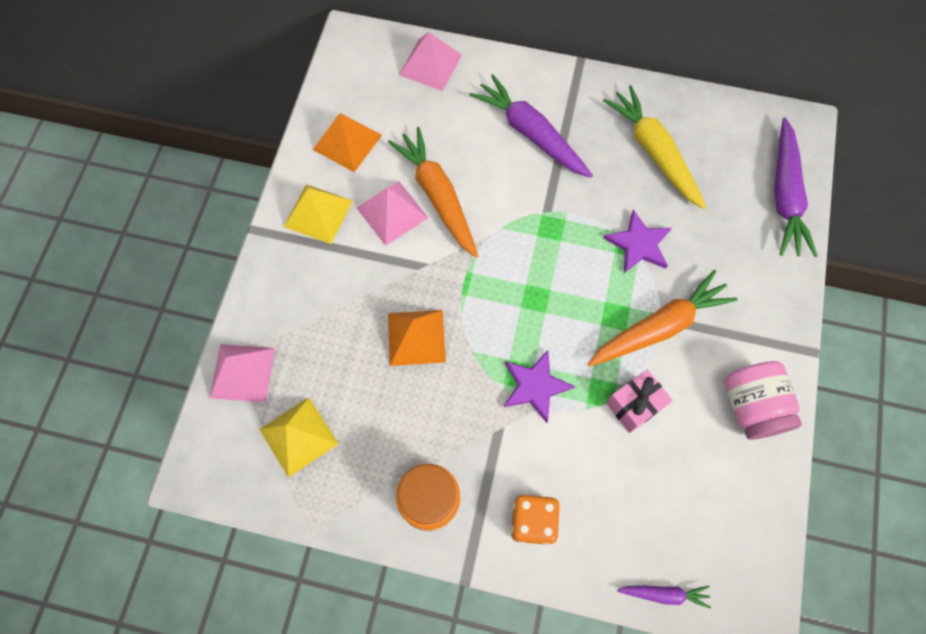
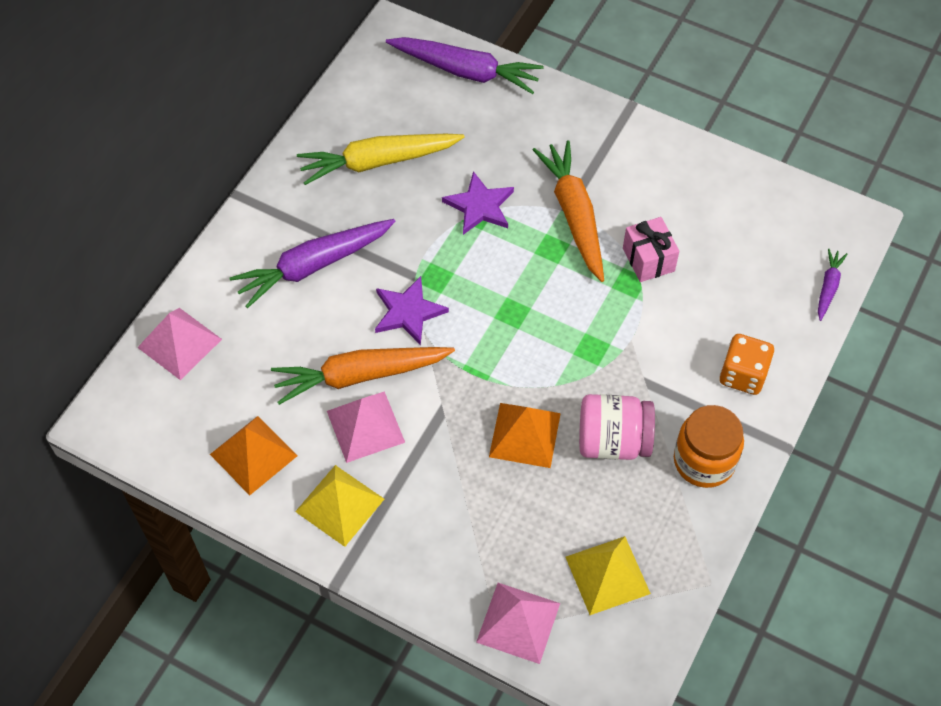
camera: 75 degrees left, 10 degrees down
(535, 386) = (607, 338): purple star -> purple star (408, 312)
(751, 406) = (672, 167): pink jar -> pink jar (613, 441)

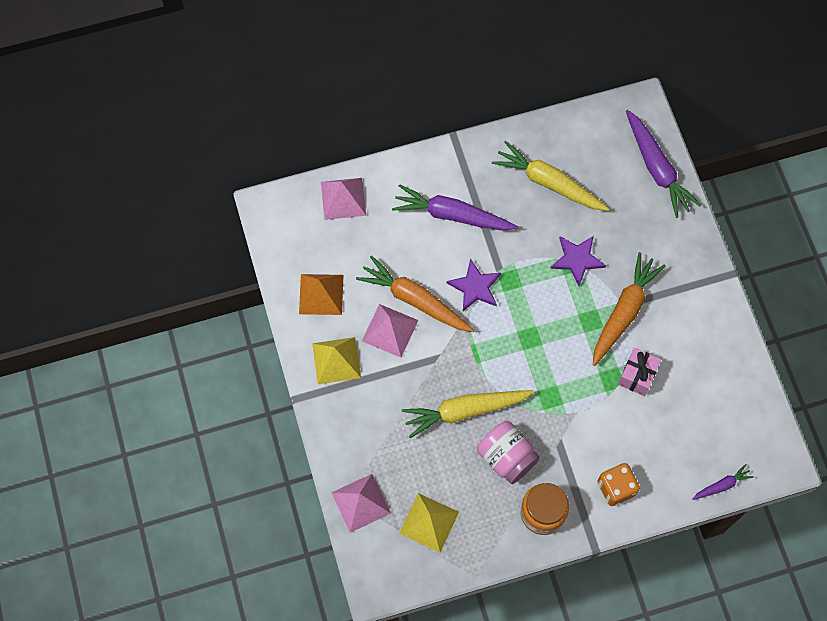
camera: 45 degrees right, 10 degrees up
(524, 435) = (465, 411): orange pyramid -> yellow carrot

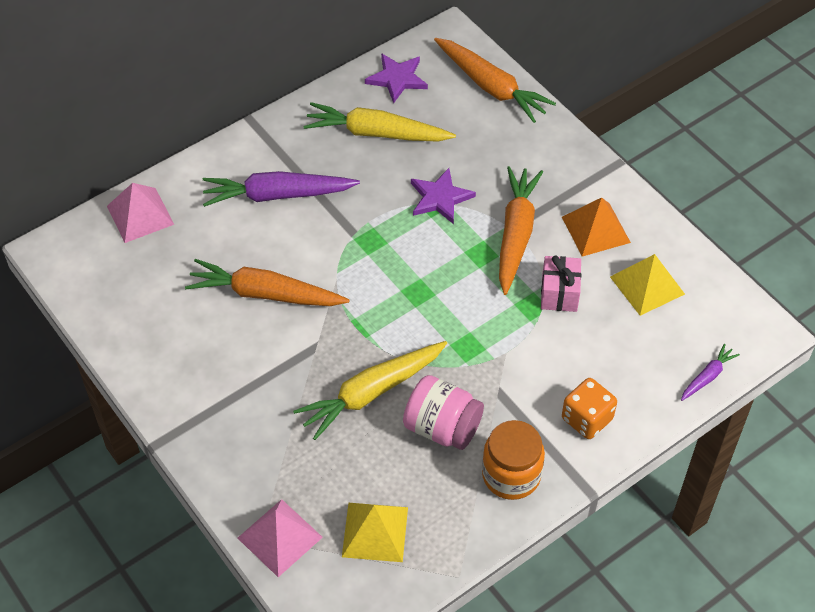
camera: 20 degrees left, 15 degrees down
(321, 294) = (147, 321): orange pyramid -> orange pyramid (595, 229)
(336, 360) = (191, 387): yellow pyramid -> yellow pyramid (647, 285)
(390, 330) = (247, 334): pink pyramid -> none
(475, 287) = (332, 259): purple star -> purple star (397, 79)
(657, 168) = (491, 87): purple carrot -> orange carrot

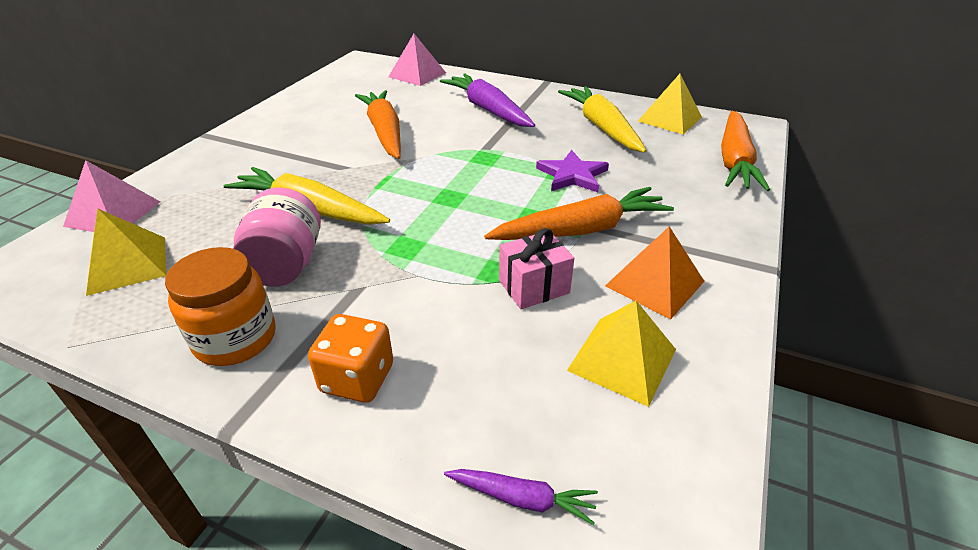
camera: 60 degrees right, 15 degrees down
(397, 79) = (669, 119): purple star -> yellow pyramid

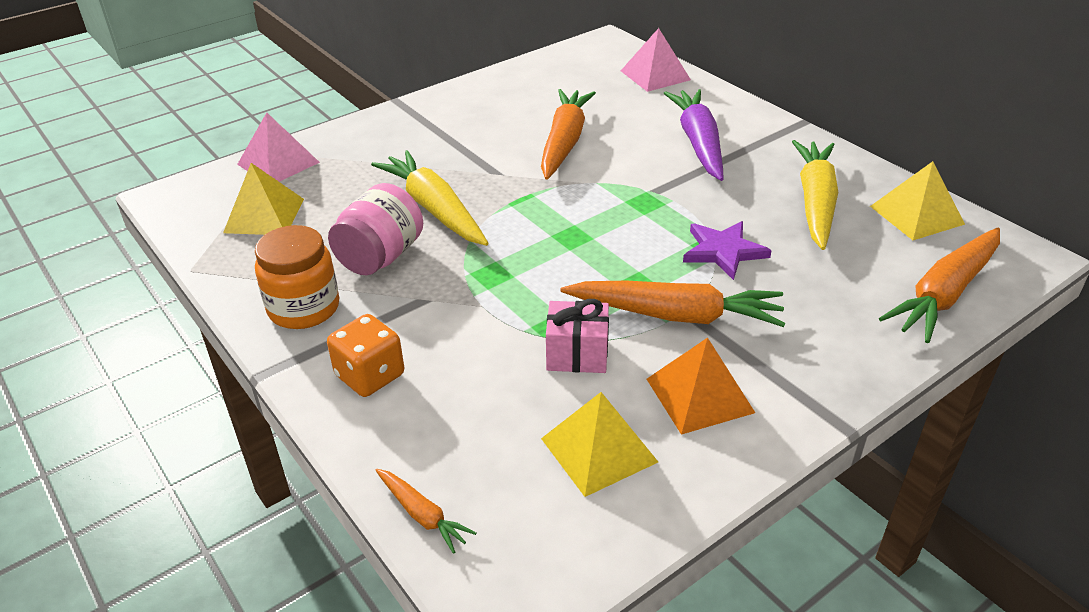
camera: 30 degrees right, 0 degrees up
(522, 498) = (422, 515): purple carrot -> orange carrot

